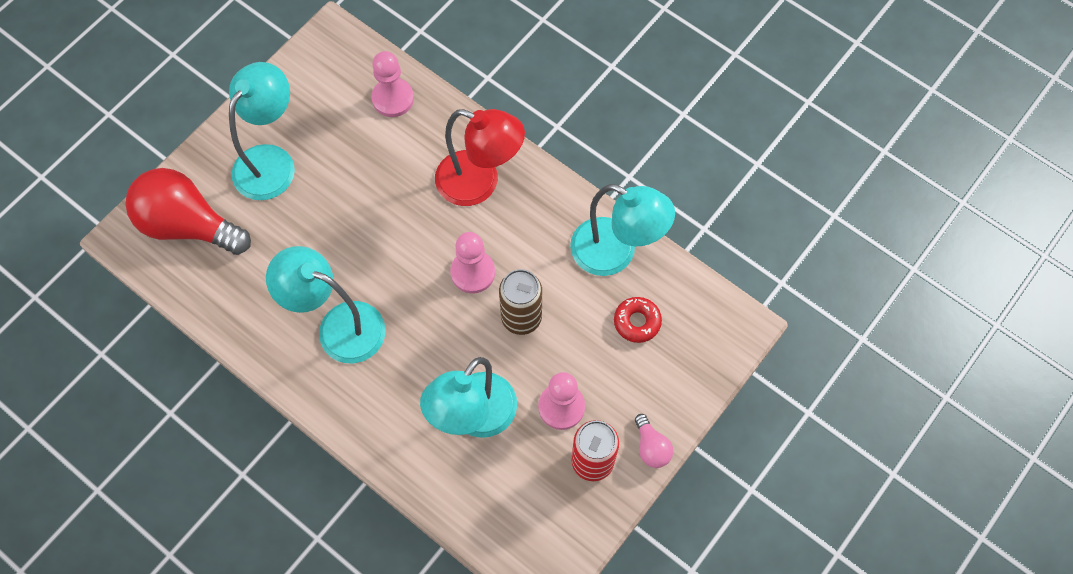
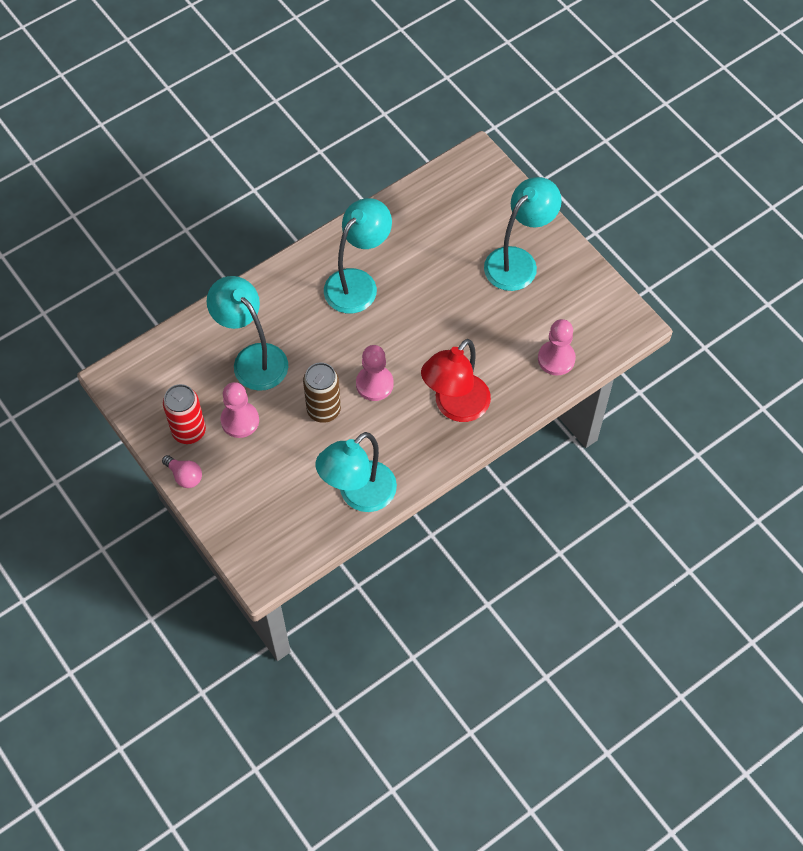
camera: 105 degrees right, 5 degrees down
(188, 225) = (475, 198): red light bulb -> none
(271, 161) = (518, 261): turquoise lamp -> turquoise lamp turned 90 degrees counterclockwise
(637, 322) = (292, 495): red donut -> none
(651, 447) = (184, 476): pink light bulb -> pink light bulb turned 135 degrees counterclockwise

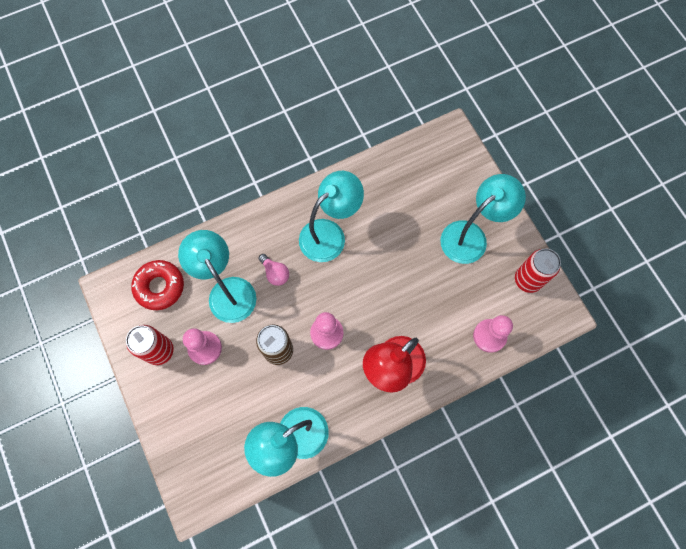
camera: 10 degrees right, 10 degrees up
(174, 366) = (159, 287): none -> red donut
(184, 476) = (147, 393): pink light bulb -> pink light bulb (275, 273)
(588, 296) = (527, 280): none -> red can

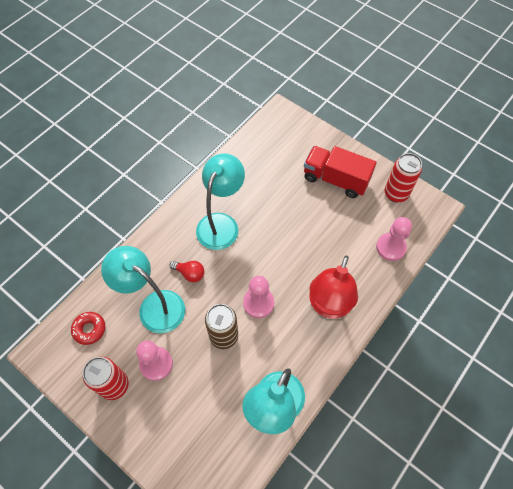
camera: 25 degrees left, 10 degrees down
(159, 287) = (89, 329): red donut -> red donut, size x0.67
(275, 273) = (190, 273): pink light bulb -> red light bulb
(471, 236) = (335, 179): turquoise lamp -> red truck

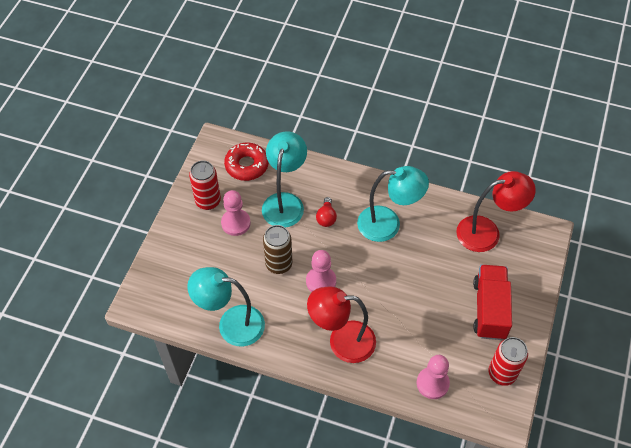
camera: 70 degrees right, 5 degrees down
(89, 329) = (247, 165): red donut -> red donut, size x1.50
(262, 152) = (487, 232): none -> red lamp

